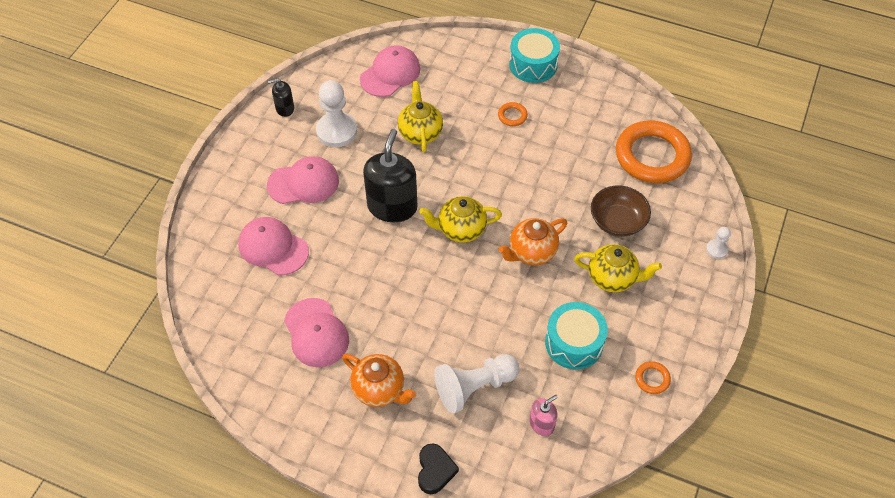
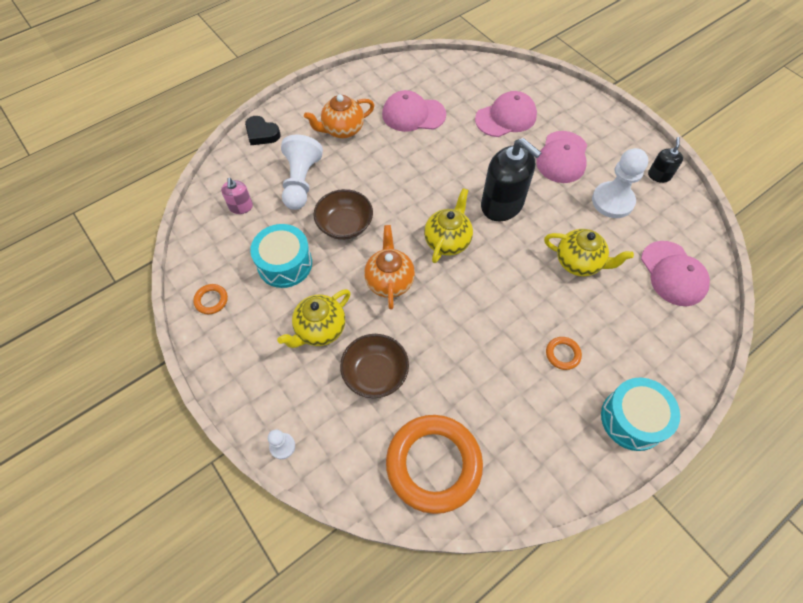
camera: 120 degrees right, 5 degrees up
(498, 318) = (345, 225): none -> brown bowl

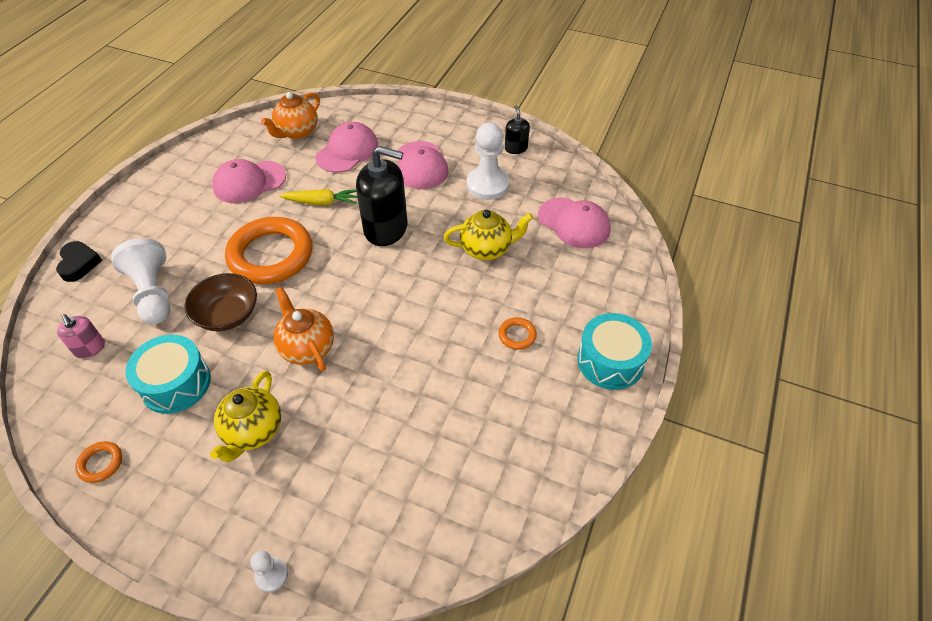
camera: 30 degrees left, 10 degrees down
(262, 134) = (79, 264): black heart -> black heart turned 105 degrees counterclockwise
(342, 130) = (176, 225): orange teapot -> orange teapot (297, 132)
(375, 373) = (339, 444): brown bowl -> none
(433, 464) = (449, 501): orange ring -> orange ring (271, 255)
(447, 241) = (349, 284): yellow teapot -> none
(461, 157) = (321, 202): none -> yellow carrot

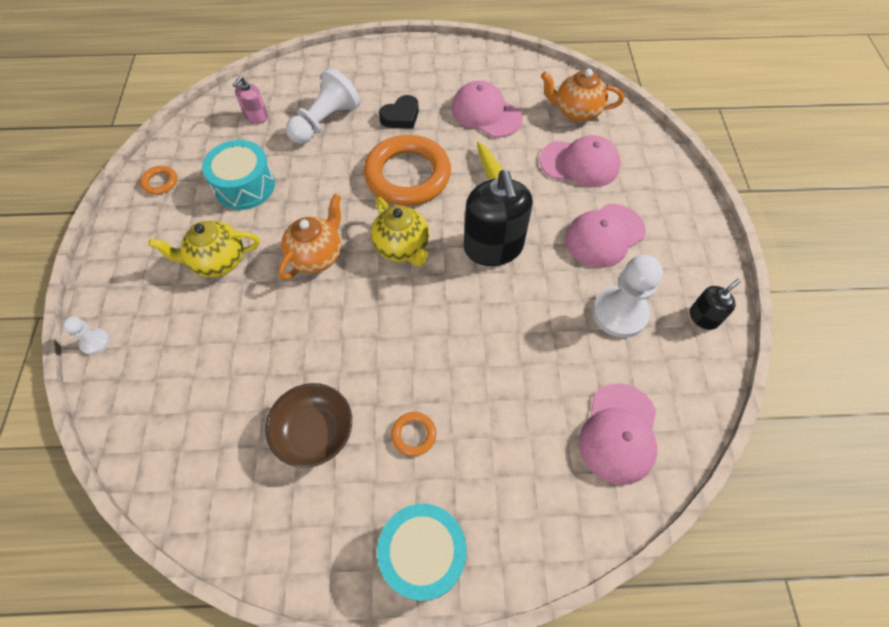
camera: 65 degrees right, 10 degrees up
(79, 264) = (332, 62): black heart -> black heart (401, 116)
(227, 315) = (327, 181): brown bowl -> brown bowl (315, 432)
(487, 249) = (519, 354): yellow teapot -> yellow teapot (402, 247)

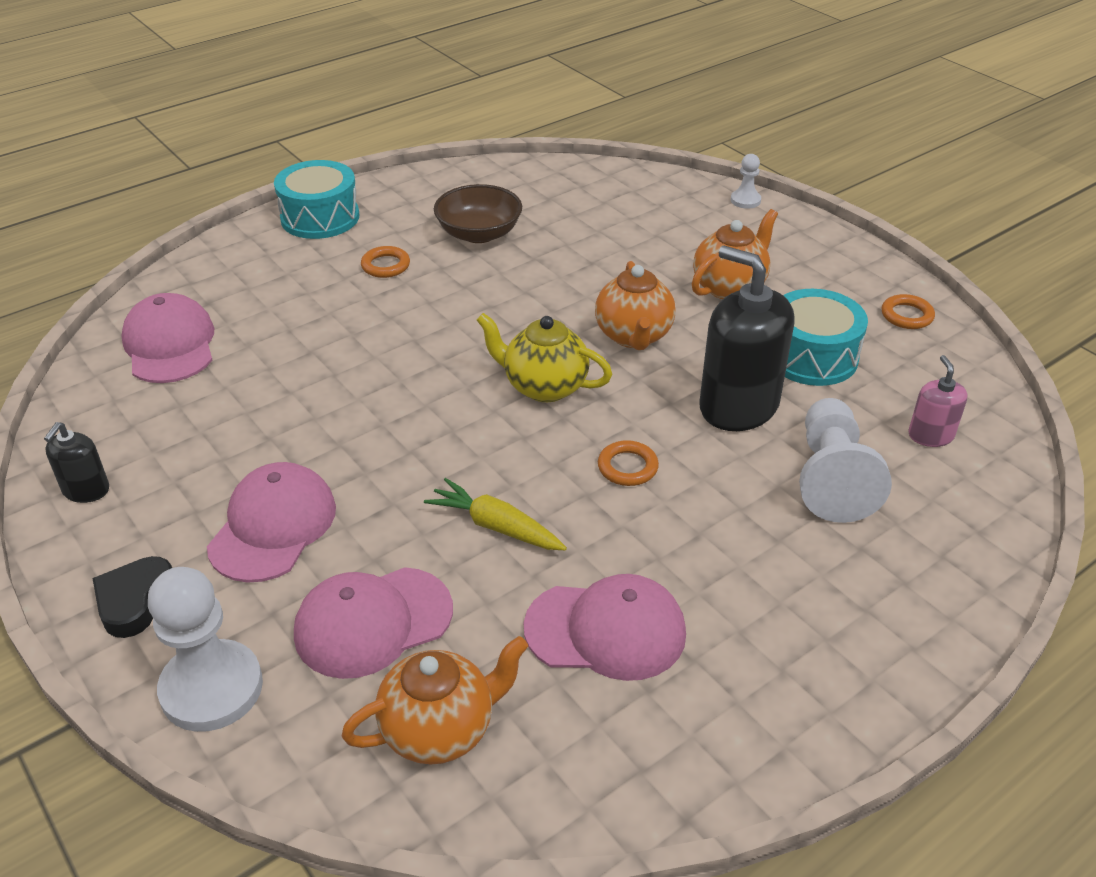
camera: 145 degrees right, 20 degrees down
(218, 261) = (729, 287): yellow teapot -> orange teapot
(401, 116) = (736, 546): black heart -> black heart (135, 601)
(407, 175) = (627, 467): orange ring -> orange ring, size x0.41
(493, 247) = (427, 439): black soap dispenser -> black soap dispenser (738, 406)
(619, 313) = (210, 445): white pawn -> white pawn (211, 688)

